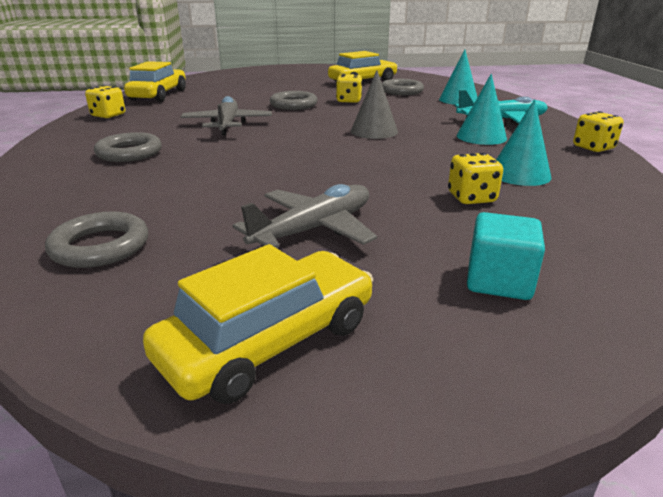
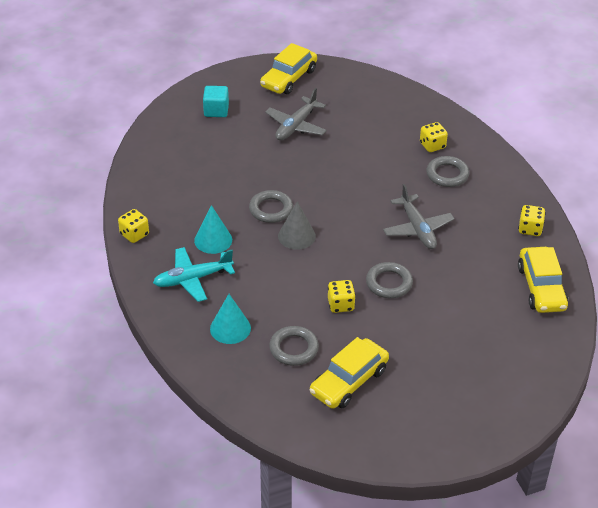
camera: 165 degrees right, 15 degrees up
(100, 246) = (379, 102): grey ring -> grey ring (271, 209)
(471, 198) = (224, 161): yellow dice -> yellow dice (432, 145)
(519, 174) = (194, 189): turquoise cone -> none

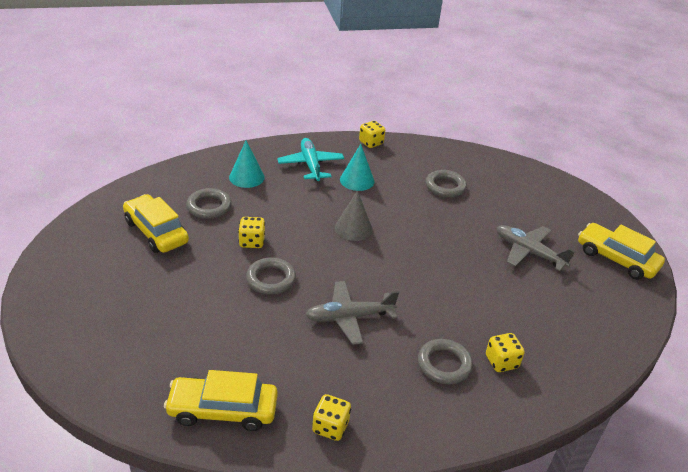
camera: 95 degrees right, 5 degrees down
(216, 110) = (547, 202): turquoise cube -> none
(271, 209) = (394, 217): grey ring -> grey ring (445, 187)

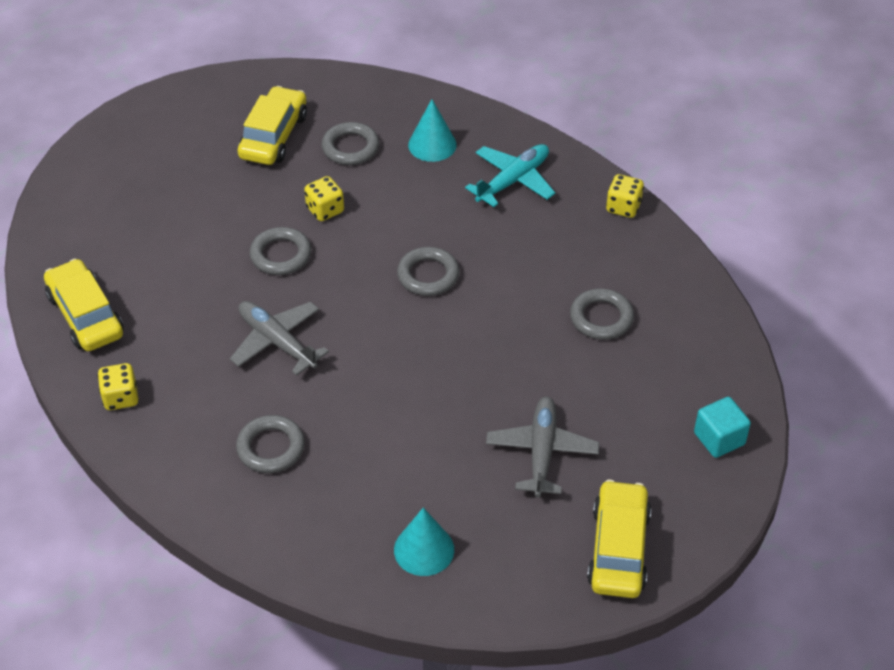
camera: 60 degrees right, 10 degrees up
(353, 228) = (428, 275): grey cone -> grey ring
(357, 180) = (526, 233): turquoise cone -> turquoise cone (424, 549)
(501, 362) = (315, 495): yellow dice -> none
(559, 192) = (719, 439): none -> turquoise cube

